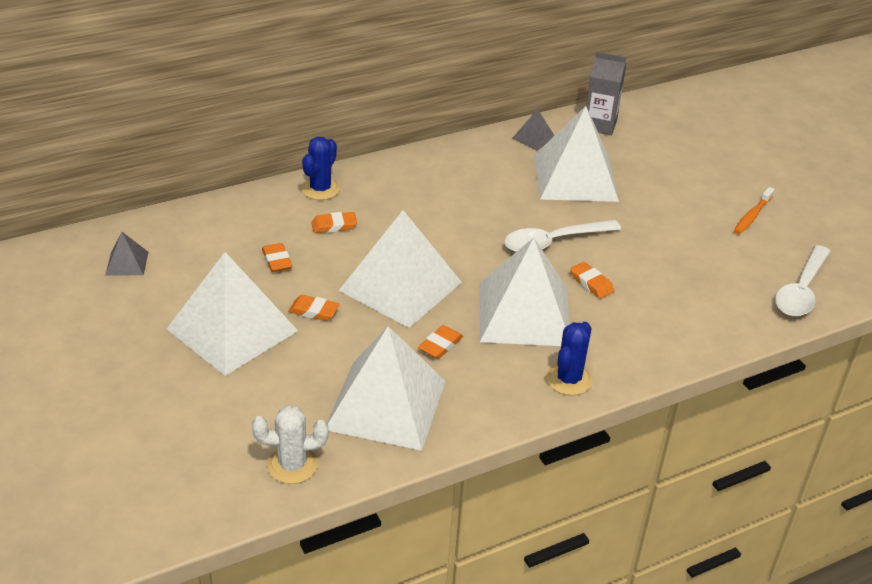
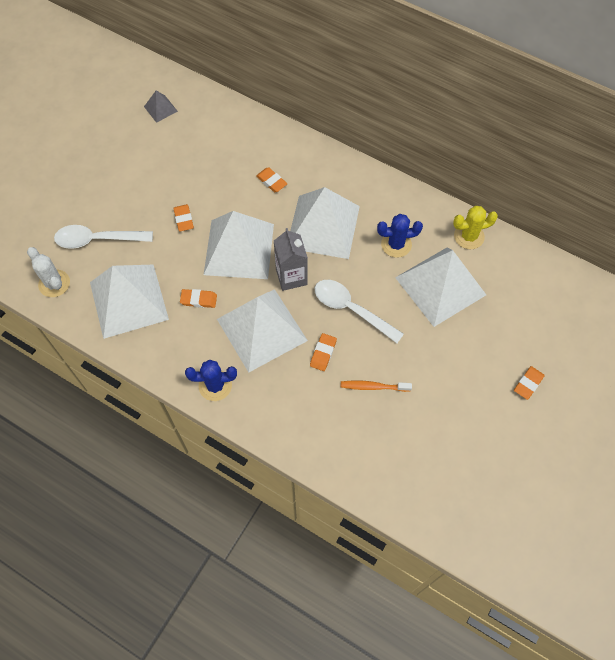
camera: 60 degrees right, 25 degrees up
(232, 330) = (140, 191): white pyramid -> white pyramid (323, 227)
(277, 260) = (215, 174): orange eraser -> orange eraser (528, 384)
(320, 189) = (303, 153): blue cactus -> blue cactus (396, 244)
(534, 138) = (469, 236): grey pyramid -> yellow cactus
(599, 125) = (525, 269): grey carton -> grey carton (291, 277)
(752, 216) = (490, 424): orange toothbrush -> orange toothbrush (373, 387)
(801, 290) = (419, 494): white spoon -> white spoon (98, 239)

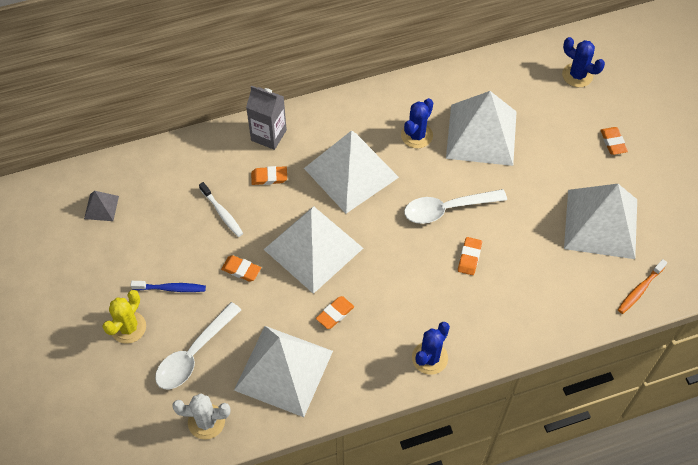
camera: 50 degrees left, 5 degrees down
(134, 191) = (171, 288): none -> blue toothbrush
(217, 176) = (222, 213): none -> white toothbrush
(262, 329) = (407, 286): white pyramid -> white pyramid (600, 223)
(291, 277) = (377, 229): grey carton -> grey carton (268, 135)
(323, 353) = (469, 257): orange eraser -> orange eraser turned 45 degrees clockwise
(373, 387) = (529, 244): orange toothbrush -> orange toothbrush (640, 290)
(469, 236) = (455, 83): yellow cactus -> yellow cactus (128, 327)
(566, 314) = (577, 75): none -> blue cactus

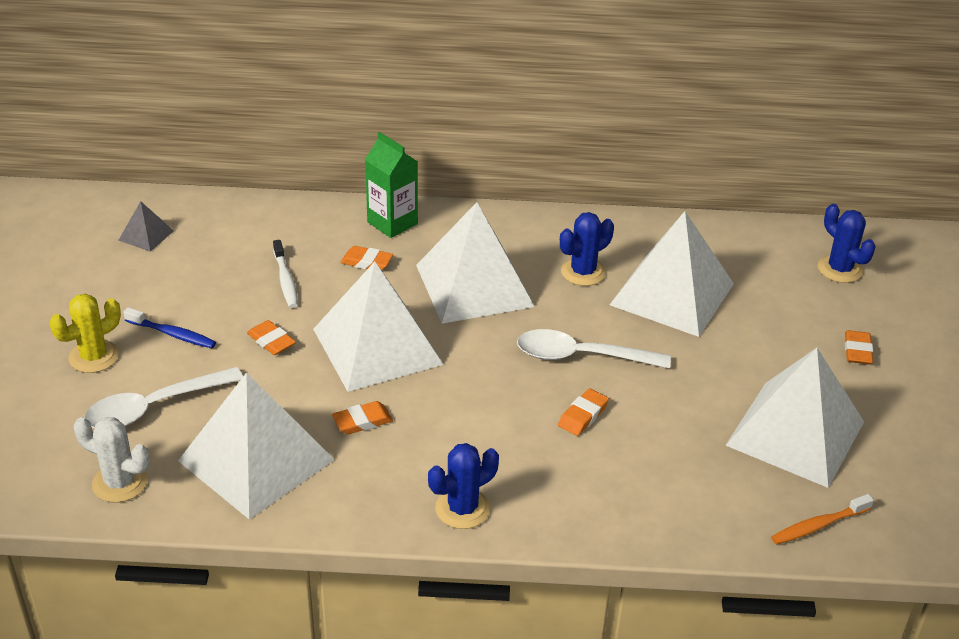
camera: 20 degrees right, 20 degrees down
(268, 135) = (392, 223): grey carton -> green carton

